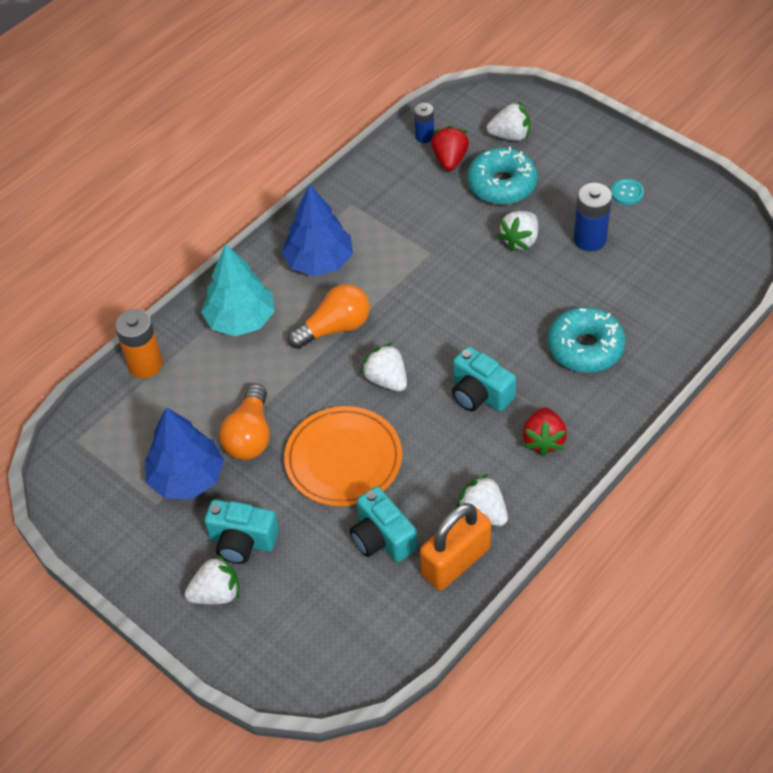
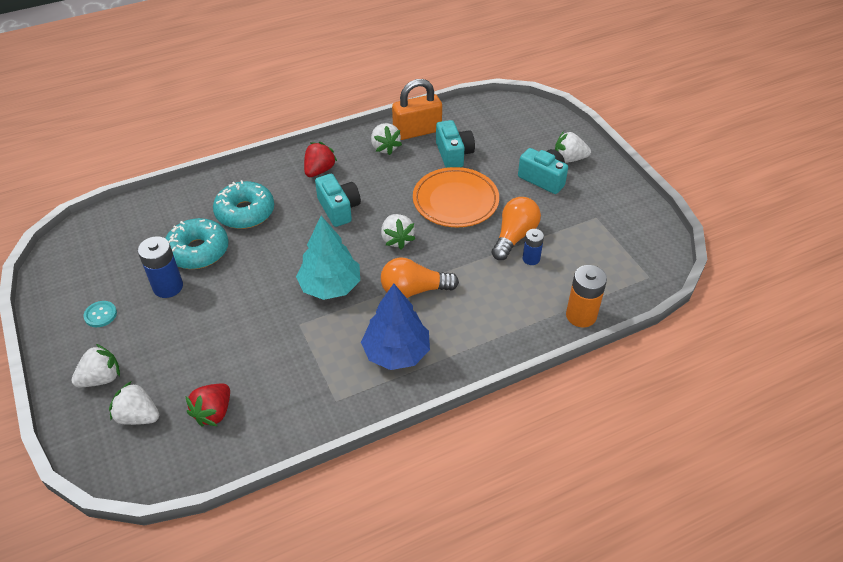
camera: 160 degrees left, 5 degrees down
(187, 478) = (569, 225): blue tree -> none
(240, 319) = (487, 325): turquoise tree -> turquoise tree (330, 286)
(424, 136) = (216, 452): blue battery -> blue battery (531, 259)
(502, 184) = (191, 365): turquoise donut -> turquoise donut (198, 251)
(520, 240) = (220, 307): white strawberry -> white strawberry (101, 378)

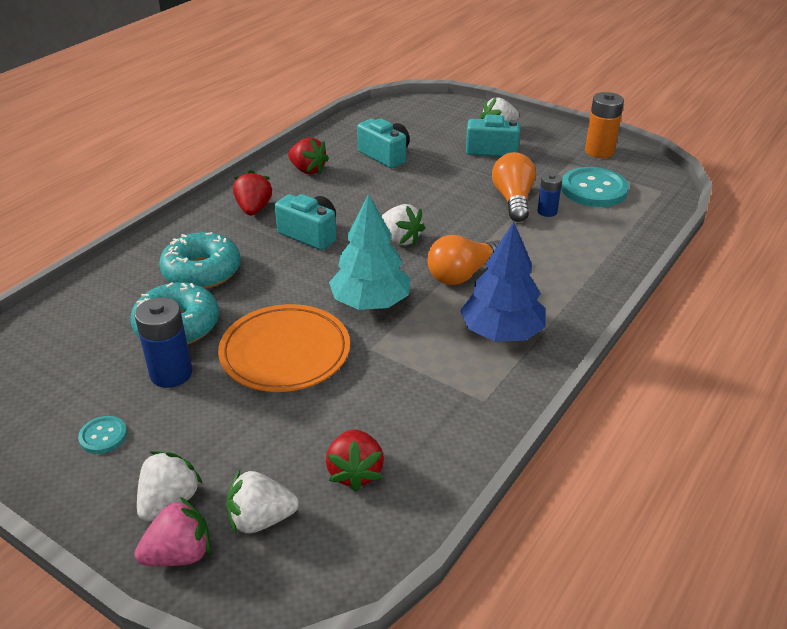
camera: 30 degrees left, 10 degrees down
(81, 415) = (179, 554): none -> pink strawberry
(385, 147) = (308, 170): white strawberry -> red strawberry
(417, 131) = (328, 148): orange padlock -> none
(455, 201) = (427, 190): orange plate -> orange plate (285, 353)
(581, 315) = (639, 238): orange battery -> orange battery (599, 151)
(591, 252) = (594, 189): none -> turquoise button

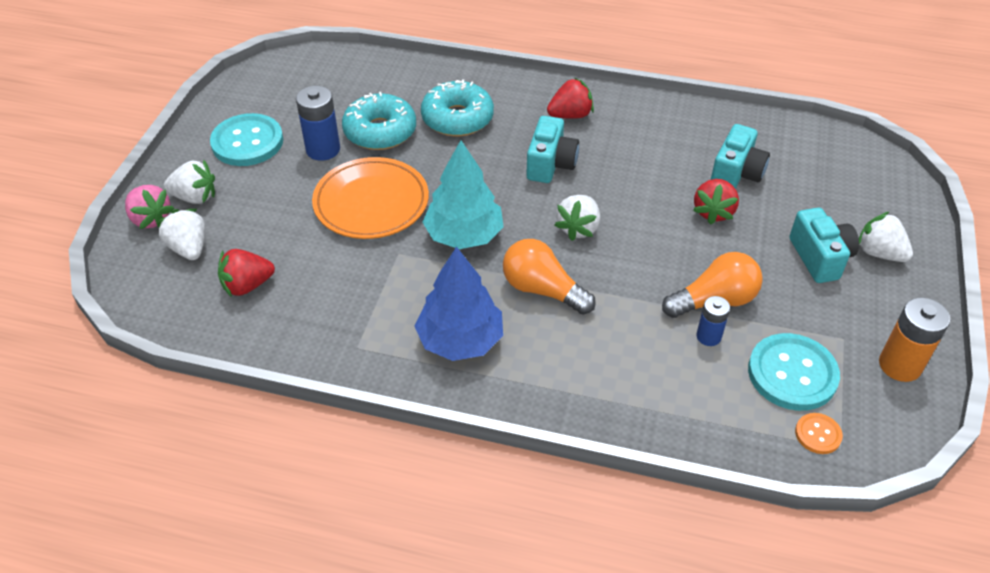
camera: 70 degrees right, 10 degrees up
(103, 436) = (247, 142): turquoise button -> turquoise button, size x2.05
(308, 170) = (664, 127): red strawberry -> red strawberry (713, 212)
(648, 195) = (818, 434): none -> orange button

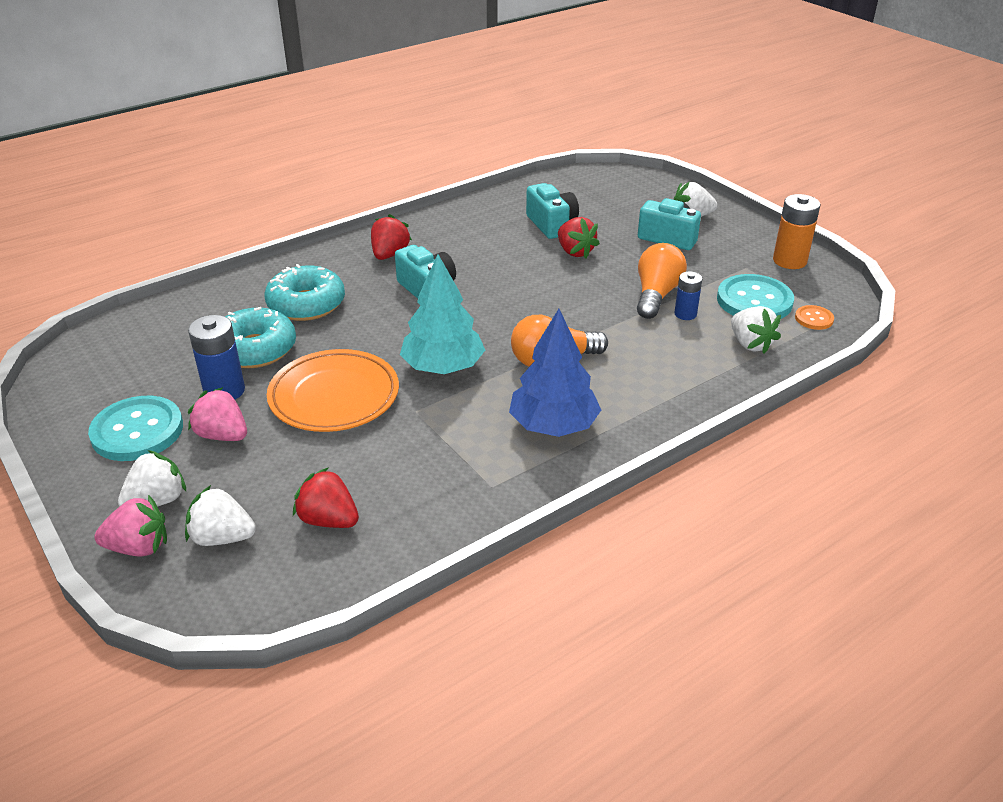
camera: 50 degrees left, 10 degrees down
(247, 285) = (328, 520): red strawberry -> red strawberry turned 105 degrees clockwise
(279, 180) = (222, 435): none -> pink strawberry
(578, 228) = (512, 312): white strawberry -> white strawberry (750, 344)

